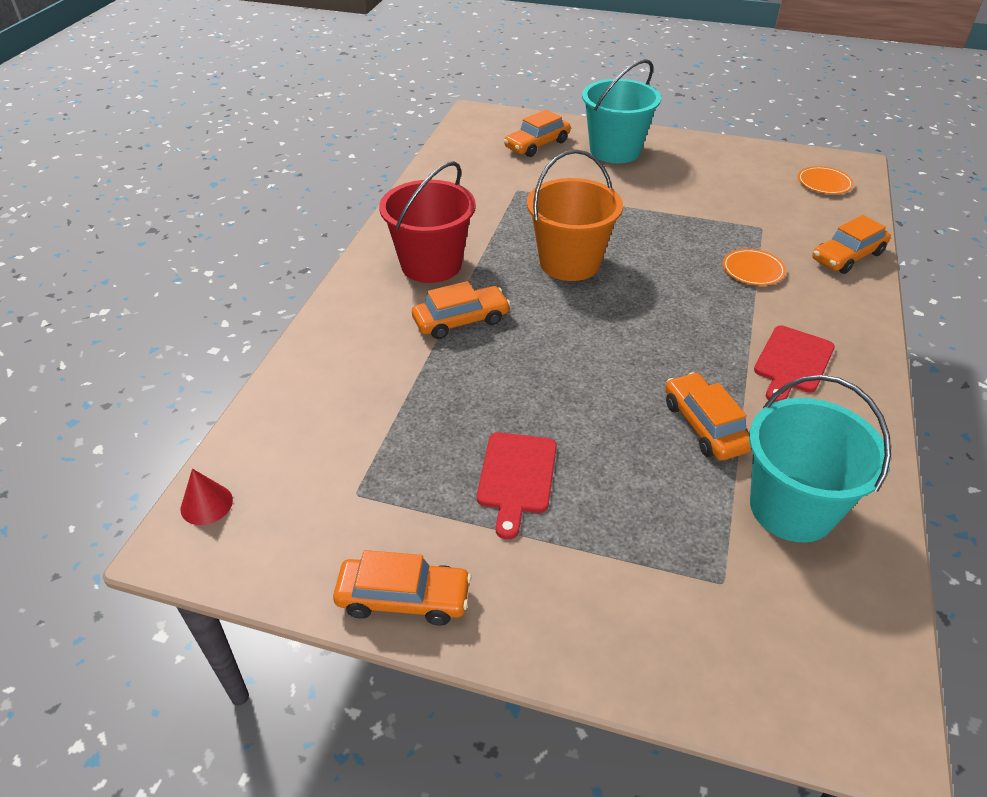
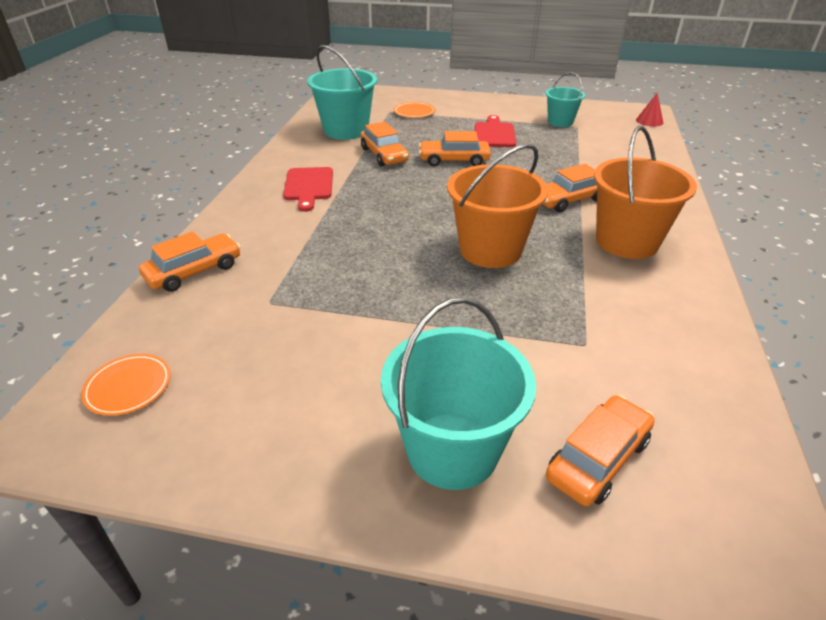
camera: 175 degrees right, 5 degrees down
(378, 513) = (560, 122): none -> turquoise bucket
(403, 598) = (531, 104): orange car -> orange car (454, 160)
(431, 264) = (627, 241): red bucket -> orange bucket
(753, 270) = (305, 252): orange plate -> orange plate (414, 112)
(792, 362) = (309, 186): red cutting board -> red cutting board turned 150 degrees clockwise

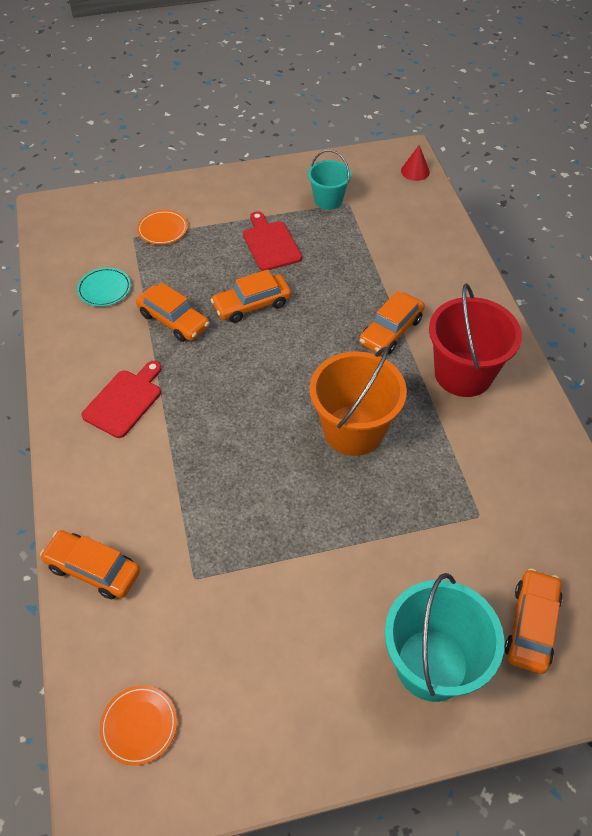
camera: 25 degrees left, 15 degrees up
(194, 271) = (93, 569): orange car -> orange car turned 90 degrees counterclockwise
(309, 186) = (124, 401): red cutting board -> red cutting board turned 120 degrees counterclockwise
(346, 130) = (104, 289): turquoise bucket -> turquoise plate
(627, 241) = (463, 374): orange bucket -> red bucket

